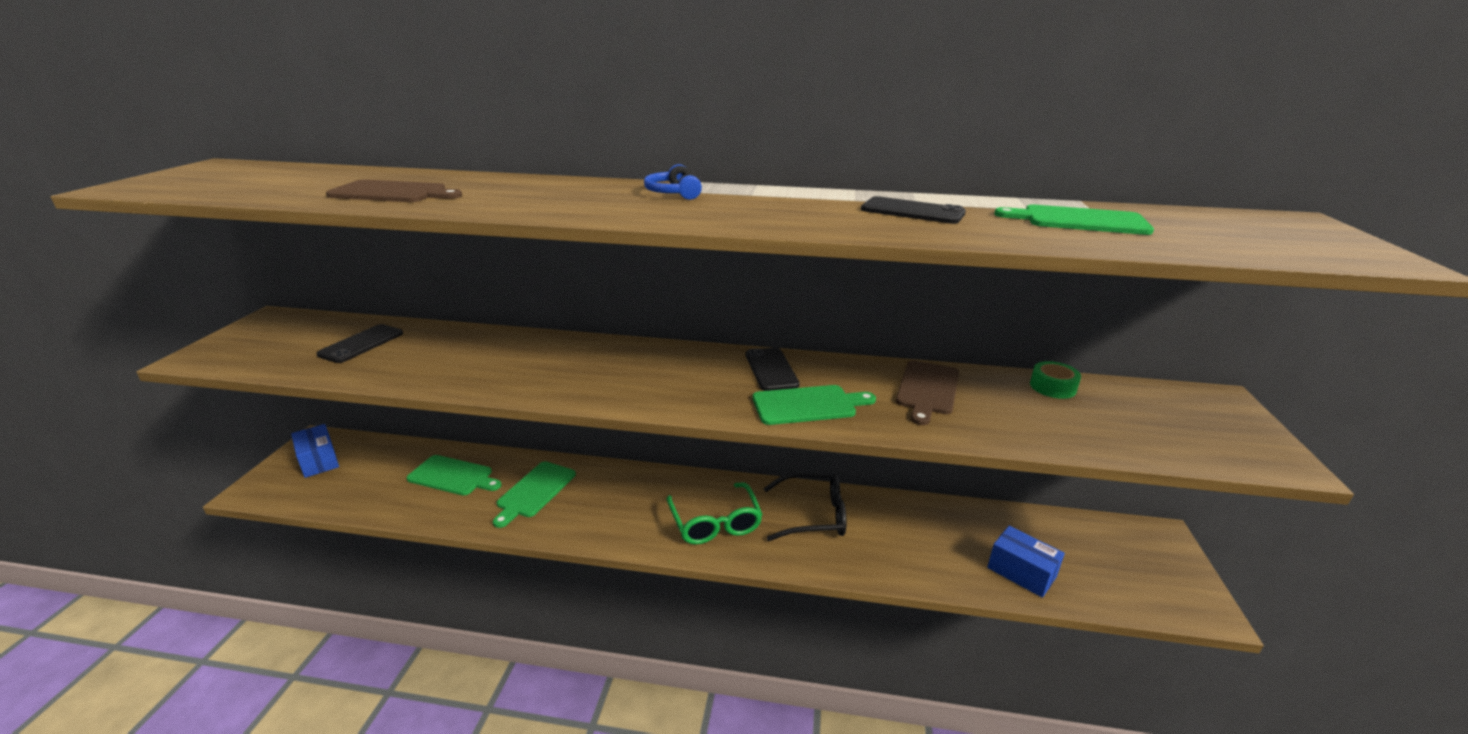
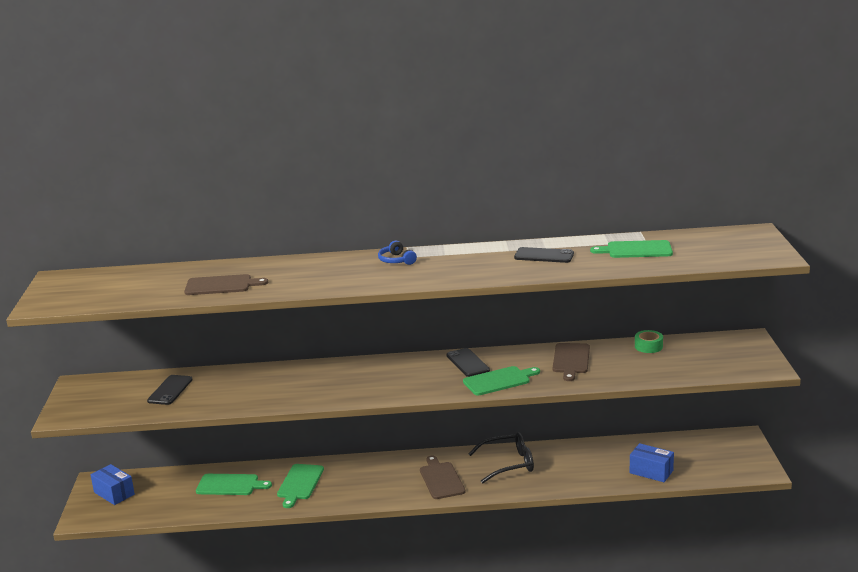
camera: 10 degrees left, 5 degrees down
(715, 522) = (441, 479): green glasses -> brown cutting board

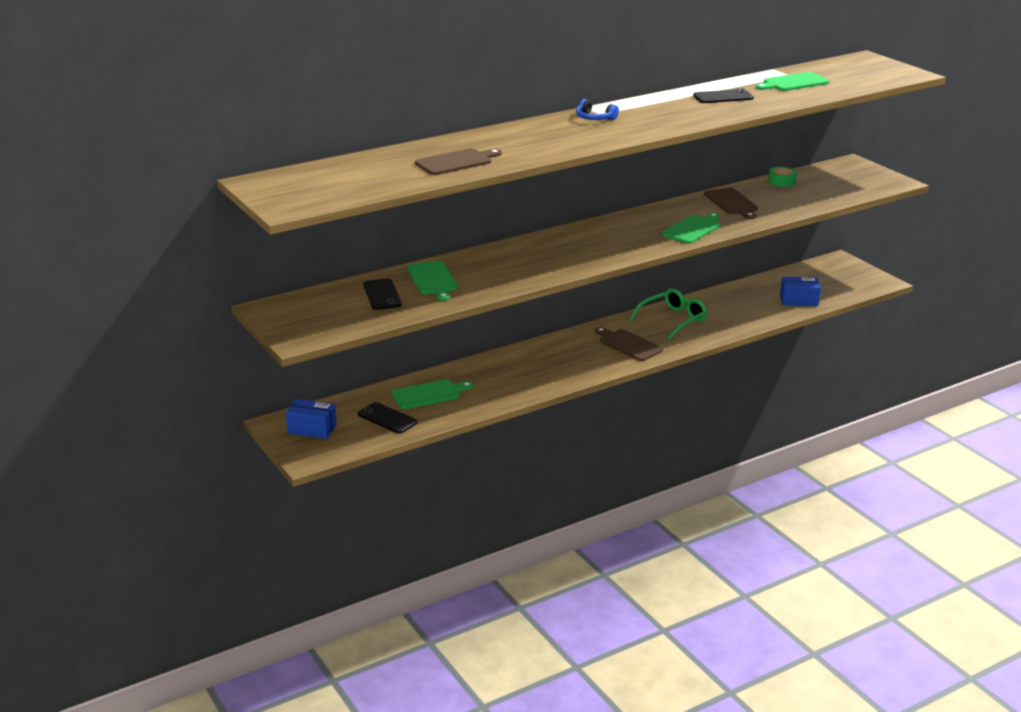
camera: 30 degrees left, 5 degrees up
(300, 483) = (498, 377): green cutting board -> green cutting board (433, 280)
(467, 363) = (644, 220): black phone -> black phone (387, 418)
(508, 464) = (673, 320): black glasses -> green glasses

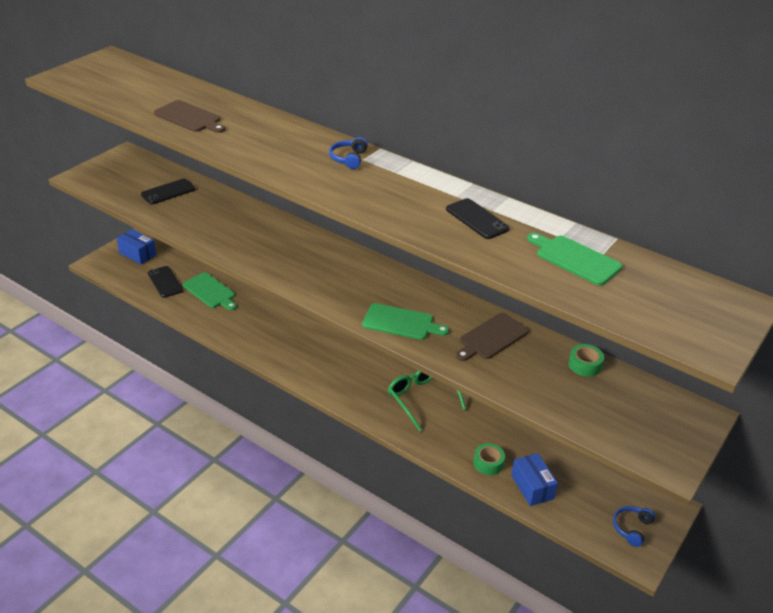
camera: 65 degrees right, 10 degrees up
(312, 429) = (137, 254): blue box -> blue box turned 45 degrees counterclockwise
(387, 418) = (165, 282): black phone -> black phone turned 45 degrees counterclockwise
(433, 280) = (207, 207): green cutting board -> none
(628, 344) = (353, 380): brown cutting board -> none
(673, 320) = (422, 399): green glasses -> green glasses turned 150 degrees counterclockwise
(765, 310) = (488, 463): none -> green tape
(854, 277) = (632, 528): none -> blue headphones

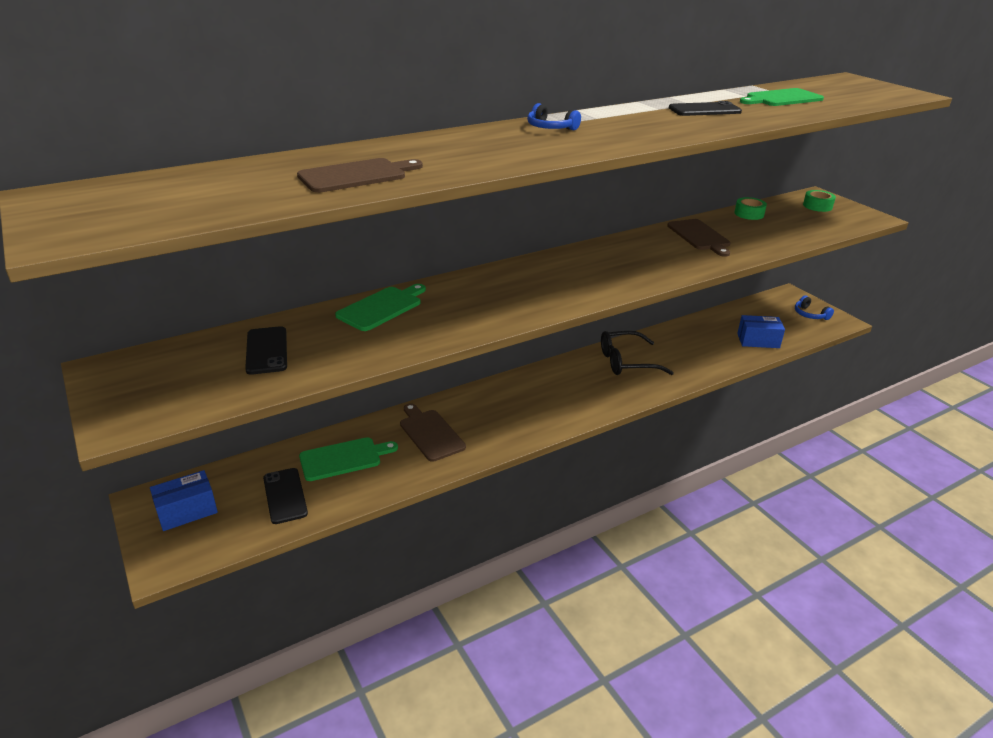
camera: 65 degrees left, 5 degrees down
(165, 282) = (285, 496): black phone -> black phone turned 75 degrees clockwise
(256, 319) = (430, 433): none -> brown cutting board
(401, 322) = (660, 267): green cutting board -> green cutting board (382, 307)
(422, 399) = (627, 362): green glasses -> black glasses
(488, 463) = (724, 352): green tape -> green tape (817, 206)

